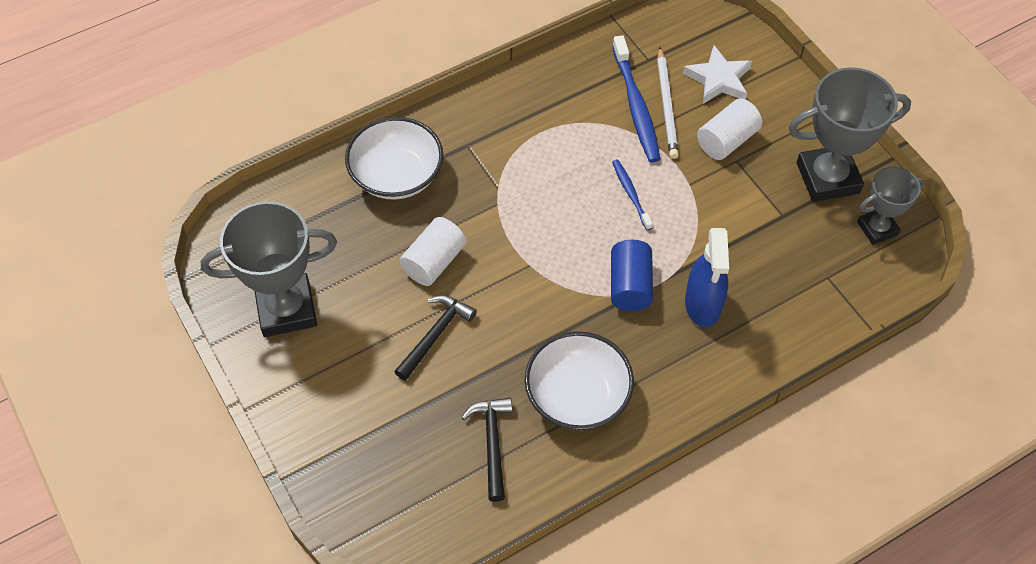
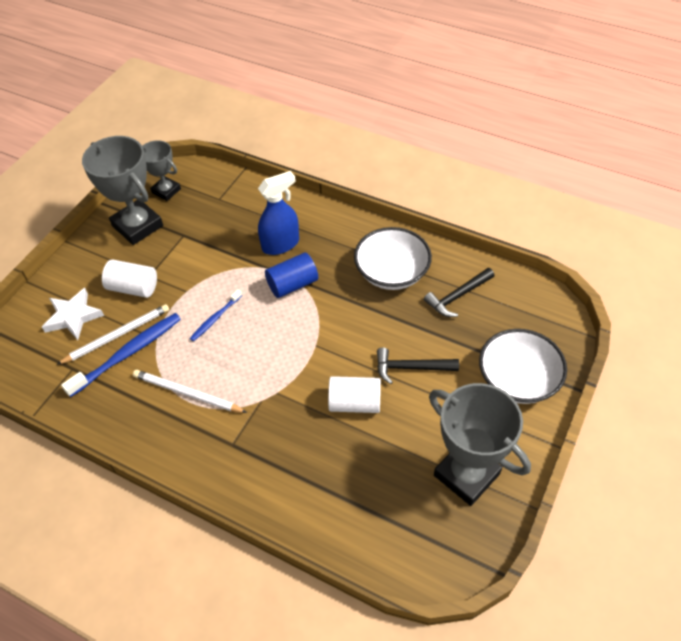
camera: 120 degrees left, 5 degrees down
(396, 175) = (294, 477): white bowl -> white bowl (517, 379)
(551, 134) = (187, 393): none -> white pencil

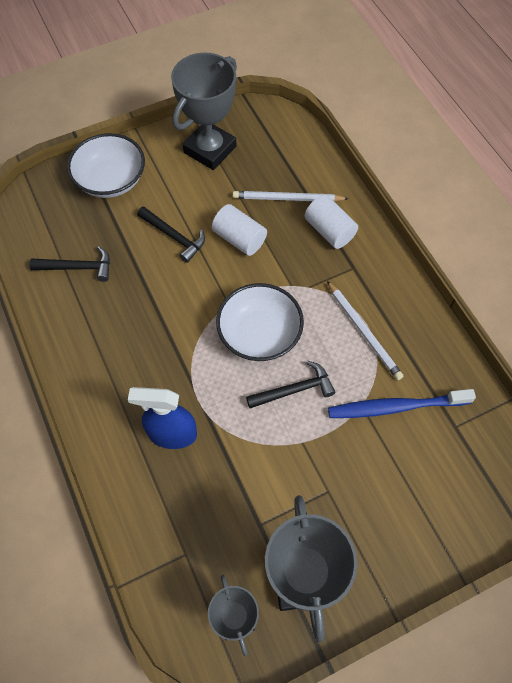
camera: 145 degrees left, 10 degrees up
(73, 316) = (431, 491): white star -> none
(117, 335) = (396, 435): white pencil -> white pencil (287, 199)
(133, 288) = (352, 485): white cylinder -> white cylinder (329, 231)
(215, 318) = (294, 390): blue toothbrush -> black hammer
(292, 284) = (199, 377): blue cylinder -> none
(391, 273) = (105, 327): white bowl -> white bowl (259, 334)
(466, 474) = (210, 150): grey trophy -> grey trophy turned 45 degrees clockwise

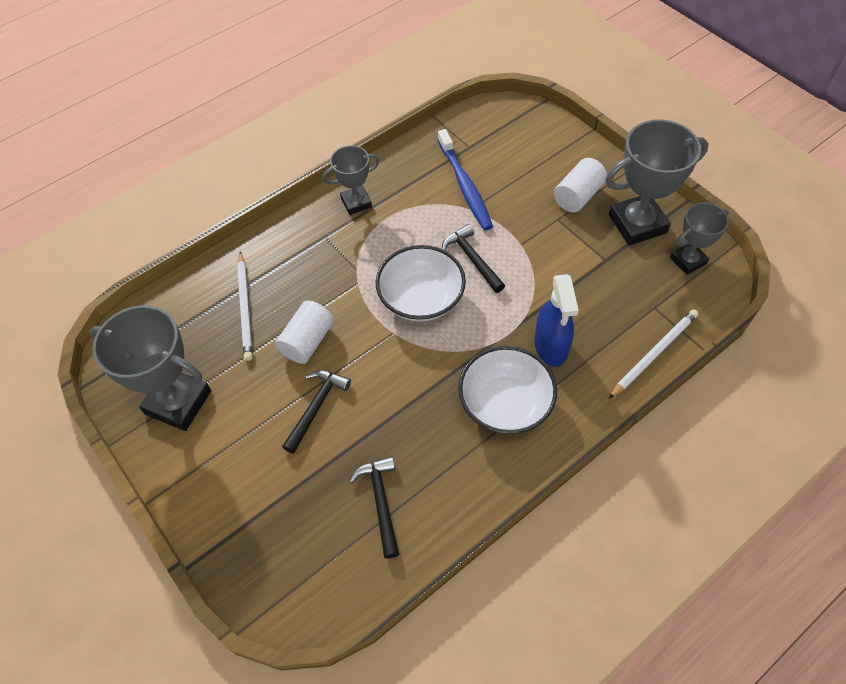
camera: 100 degrees left, 5 degrees down
(111, 180) = (239, 506): white bowl -> white bowl (505, 403)
(329, 231) = (283, 263): white cylinder -> white cylinder (578, 196)
(364, 332) = (396, 218): white pencil -> white pencil (654, 353)
(391, 300) = (356, 203): none -> grey trophy

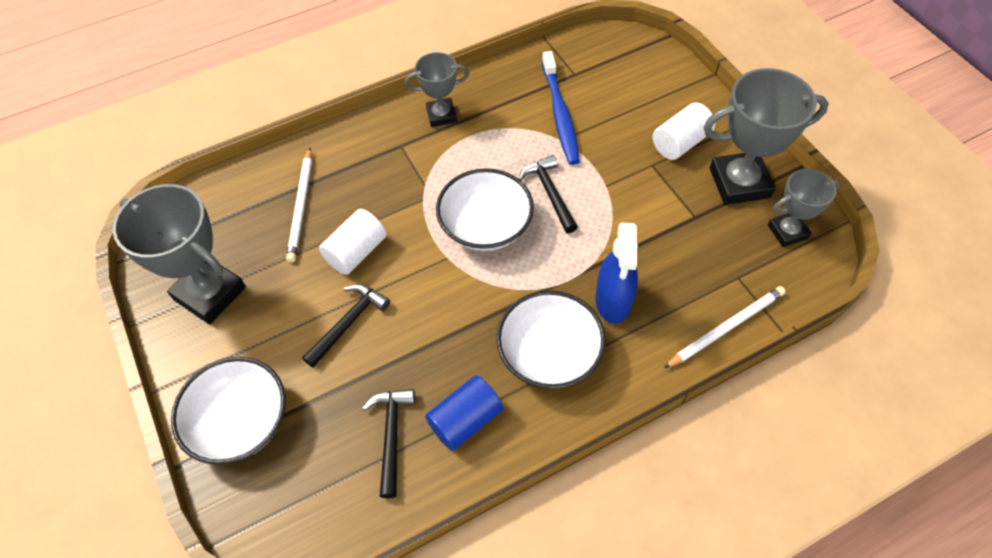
camera: 10 degrees right, 0 degrees up
(237, 515) = (240, 422): none -> white bowl
(444, 476) = (465, 420): none -> blue cylinder

